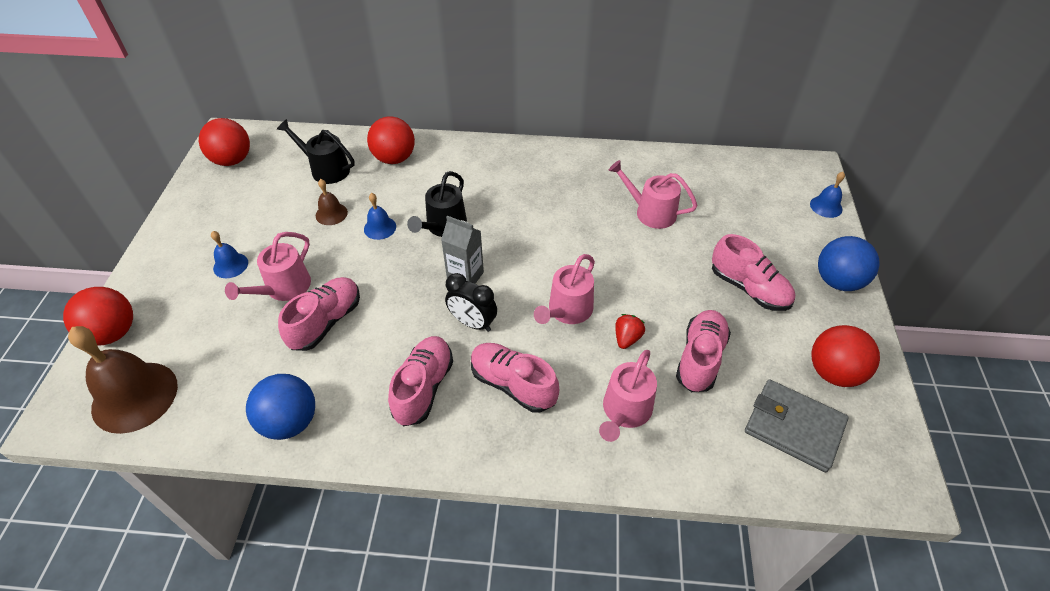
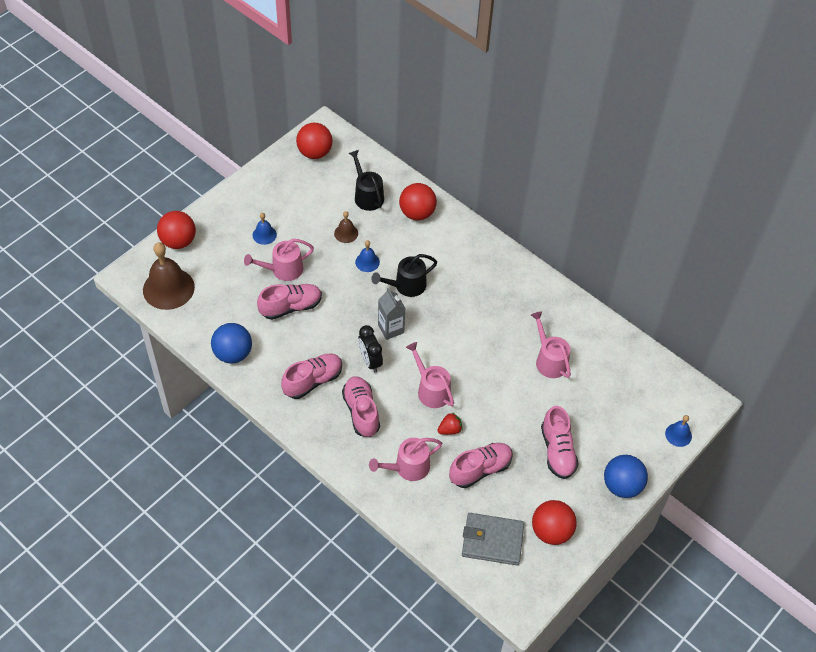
camera: 35 degrees right, 5 degrees up
(567, 310) = (431, 390): pink watering can -> pink watering can turned 75 degrees clockwise
(793, 427) = (492, 540): grey wallet -> grey wallet turned 60 degrees counterclockwise

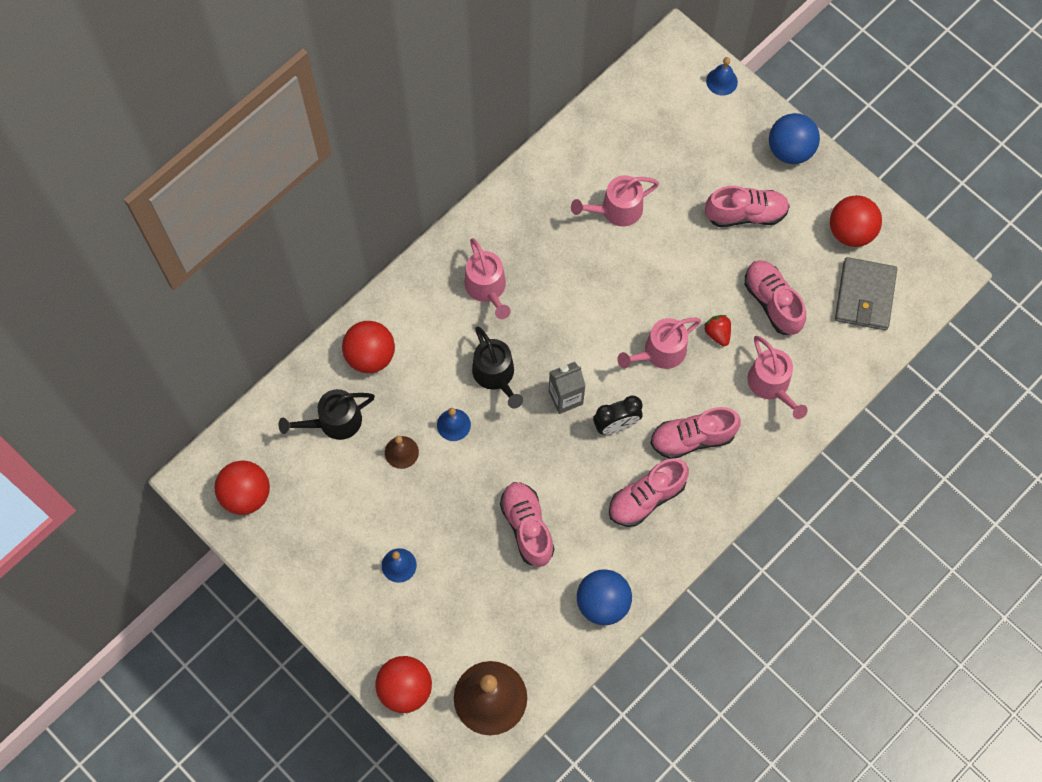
camera: 85 degrees left, 15 degrees up
(283, 270) = (463, 538): pink watering can -> pink watering can (487, 288)
(313, 381) = (646, 498): pink shoe -> pink shoe turned 90 degrees counterclockwise

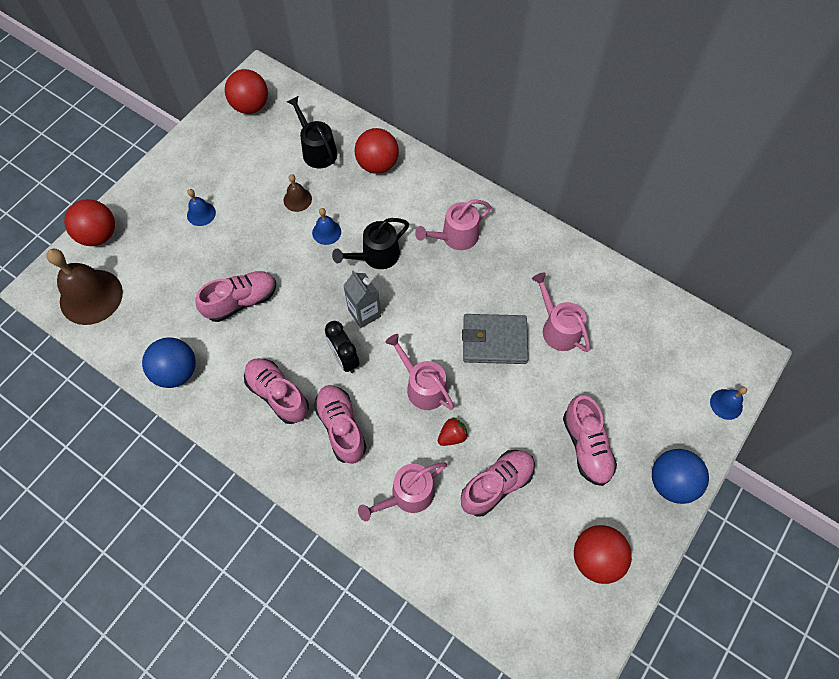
camera: 80 degrees right, 5 degrees down
(865, 296) = (525, 581): grey wallet -> grey wallet (494, 341)

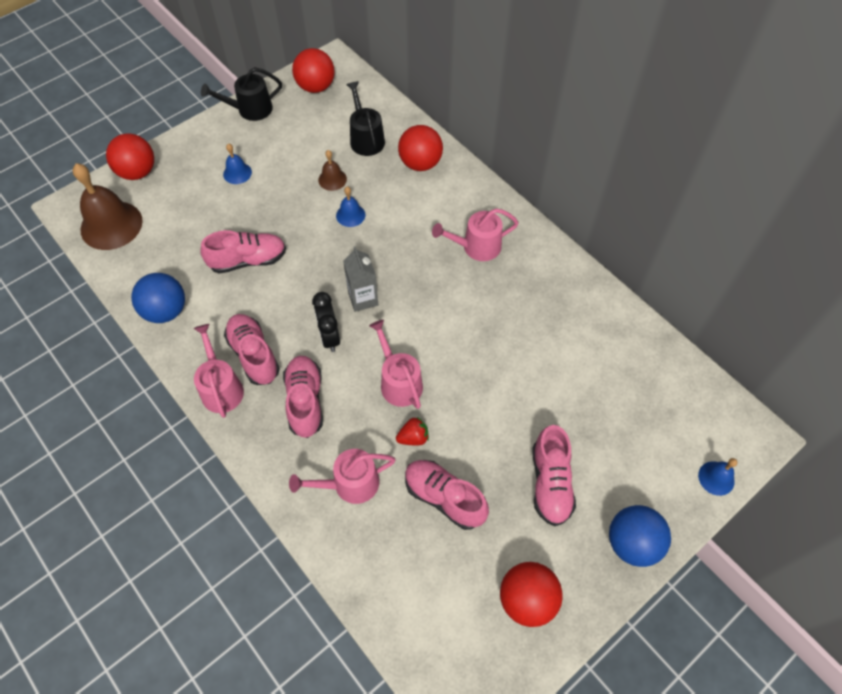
camera: 15 degrees right, 5 degrees down
(376, 256) = (392, 247): black watering can -> black watering can (250, 109)
(494, 341) = (485, 355): grey wallet -> none
(497, 485) = (444, 498): pink shoe -> pink shoe turned 120 degrees counterclockwise
(558, 328) = (555, 358): pink watering can -> pink watering can (221, 388)

